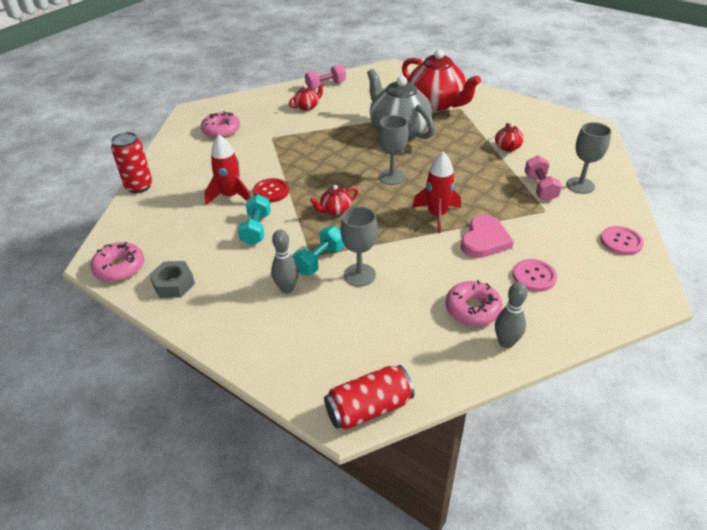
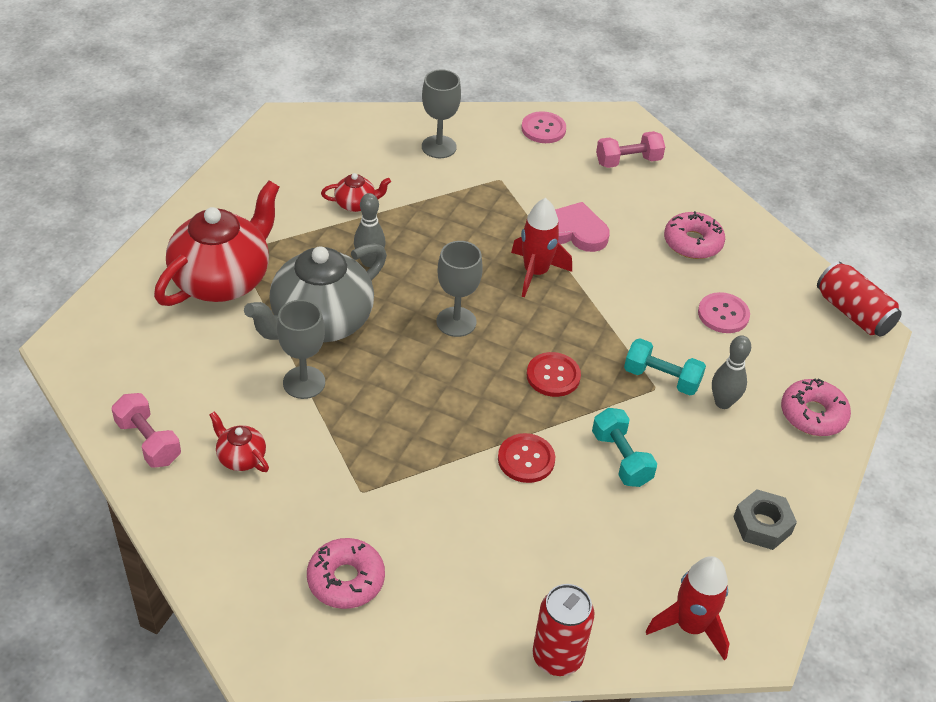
camera: 105 degrees left, 5 degrees up
(120, 268) = (757, 604): pink donut -> pink donut (813, 414)
(231, 196) = (551, 510): red rocket -> red rocket (690, 626)
(256, 229) = (621, 458): turquoise dumbbell -> turquoise dumbbell turned 75 degrees clockwise
(335, 210) = (553, 376): red teapot -> red button
(359, 275) = (674, 337): grey goblet -> grey goblet (304, 382)
(506, 342) = (728, 220): grey bowling pin -> grey bowling pin (369, 261)
(534, 276) = (624, 196): pink button -> pink button (723, 314)
(540, 188) = (451, 180): pink dumbbell -> pink dumbbell (628, 161)

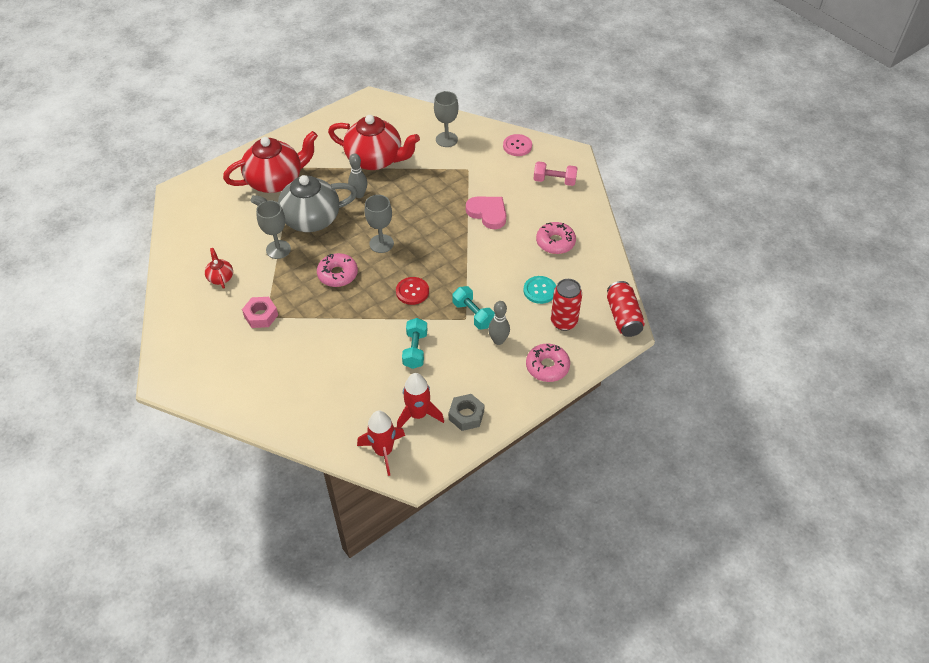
camera: 30 degrees right, 5 degrees up
(148, 442) = (183, 253): pink dumbbell -> none
(346, 580) = (227, 357): pink donut -> pink donut (338, 274)
(351, 493) = (261, 315): none -> pink nut
(356, 204) = (375, 159): red teapot -> red teapot, size x2.29
(526, 459) = (363, 331): red button -> none
(535, 273) = (447, 230): red rocket -> red rocket (418, 414)
(557, 657) = (302, 437): red can -> red can (563, 322)
(723, 314) = (540, 290): pink button -> turquoise button

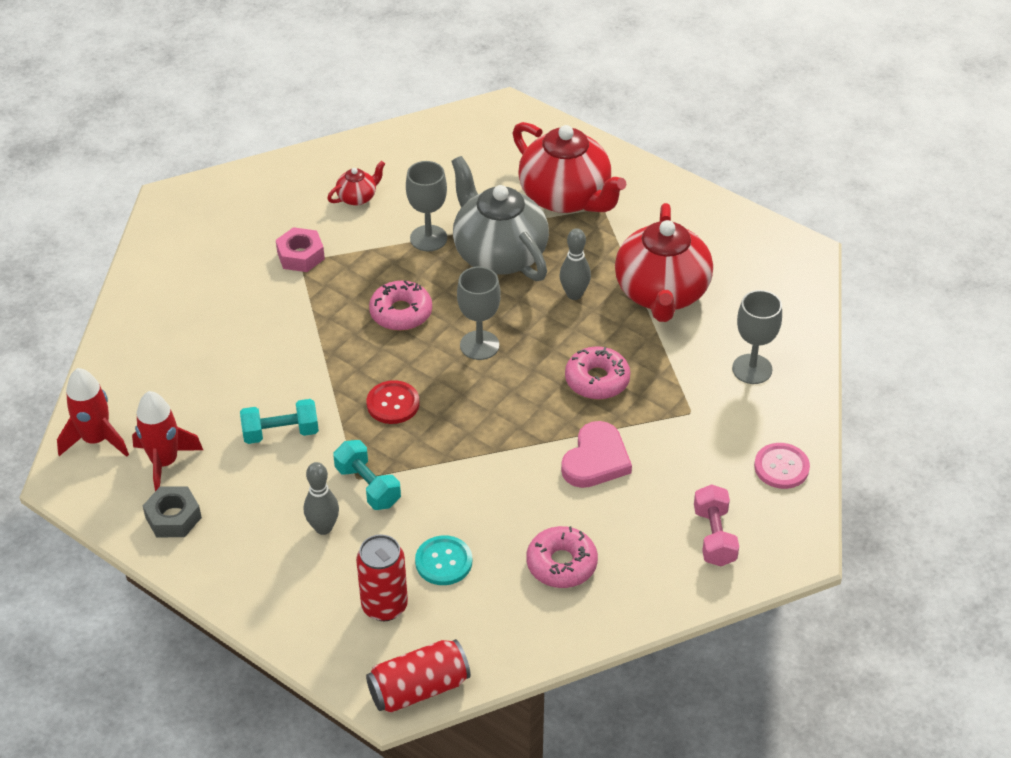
camera: 75 degrees right, 5 degrees down
(473, 314) = (368, 486): turquoise dumbbell -> turquoise dumbbell turned 75 degrees counterclockwise
(547, 366) = (286, 600): pink donut -> pink donut (597, 380)

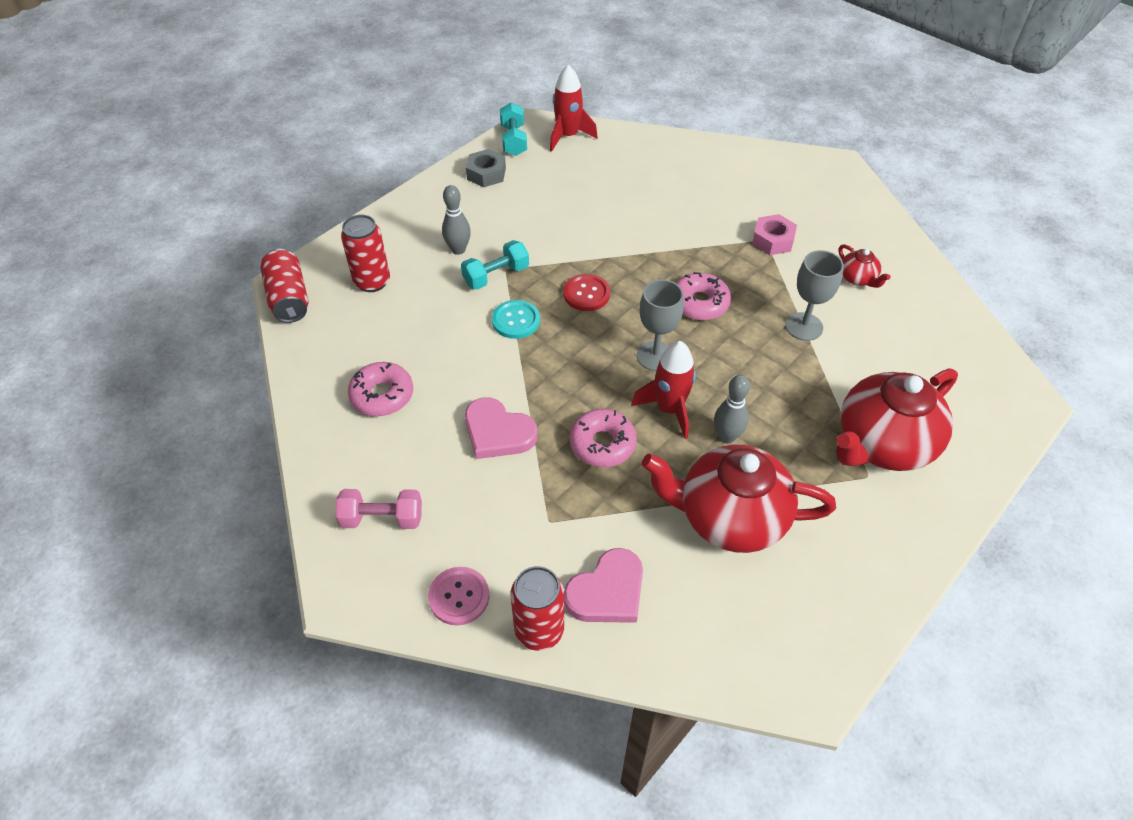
camera: 95 degrees right, 5 degrees up
(165, 462) = (540, 168): red rocket -> red rocket (669, 409)
(281, 433) = (562, 227): turquoise dumbbell -> turquoise dumbbell (514, 140)
(443, 562) = (406, 318): turquoise button -> turquoise button (516, 320)
(499, 254) = (784, 379): grey teapot -> none
(752, 369) = (607, 591): grey goblet -> pink heart
(798, 410) = (539, 630): none -> red can

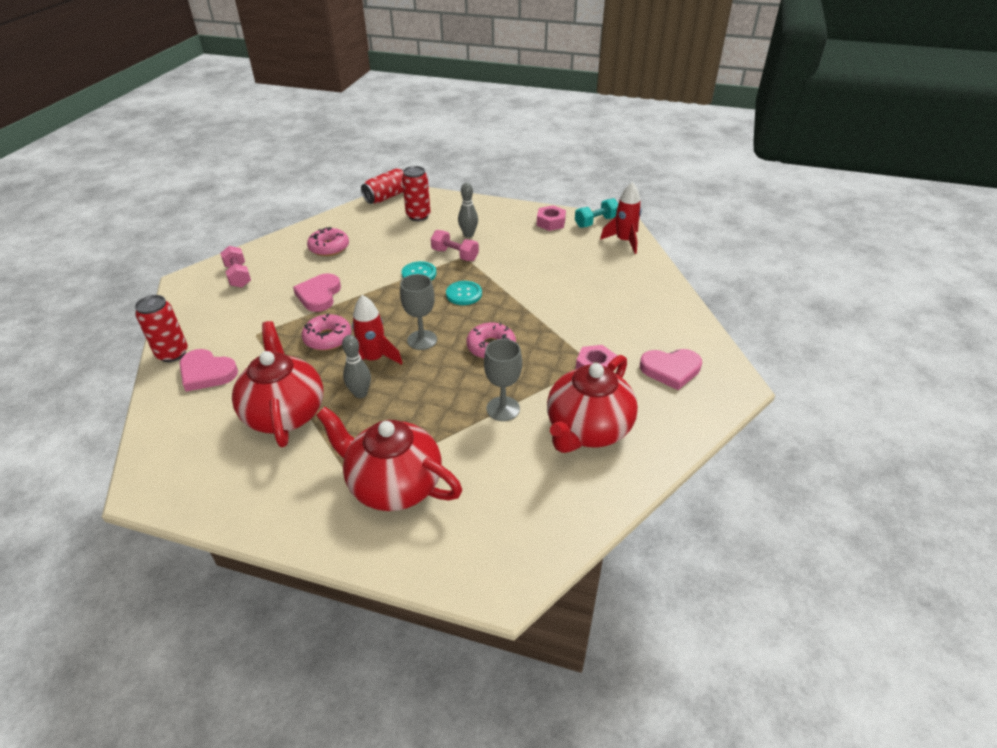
camera: 65 degrees right, 10 degrees down
(459, 597) = (190, 318): pink button -> none
(486, 174) = (551, 222): grey nut -> pink nut
(496, 276) = (455, 255): turquoise dumbbell -> pink dumbbell
(586, 294) = (464, 294): red button -> turquoise button
(799, 194) = (670, 370): none -> pink heart
(857, 278) = (587, 429): red teapot -> red teapot, size x2.29

